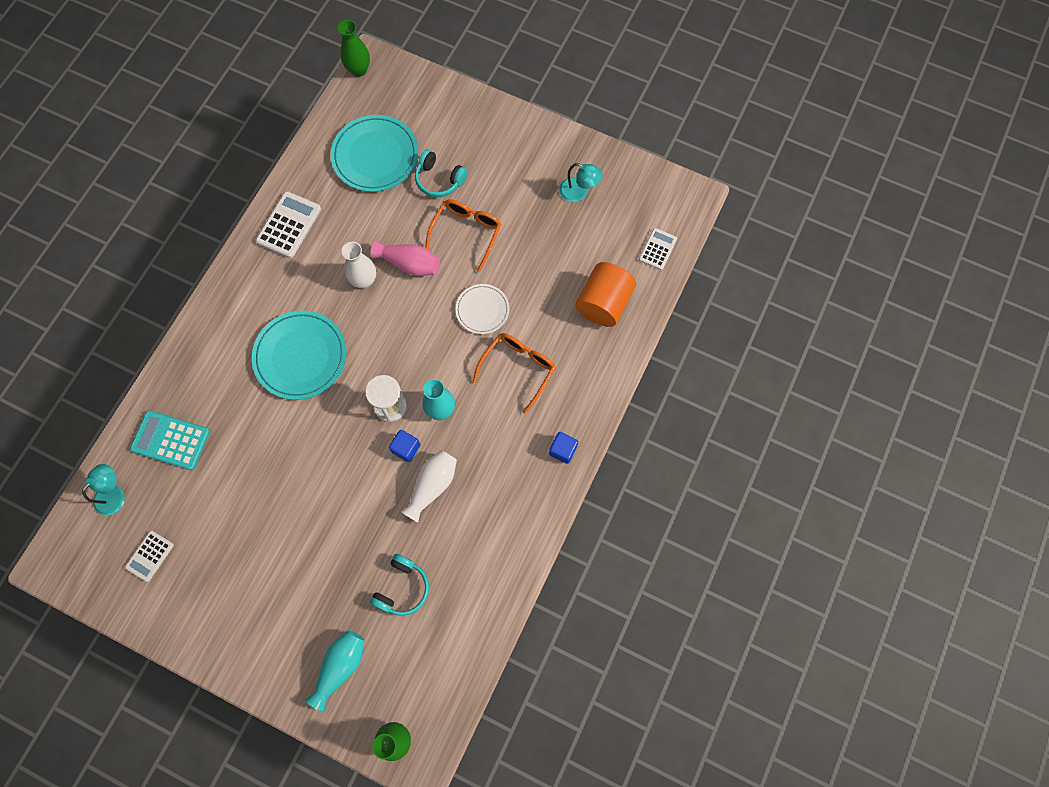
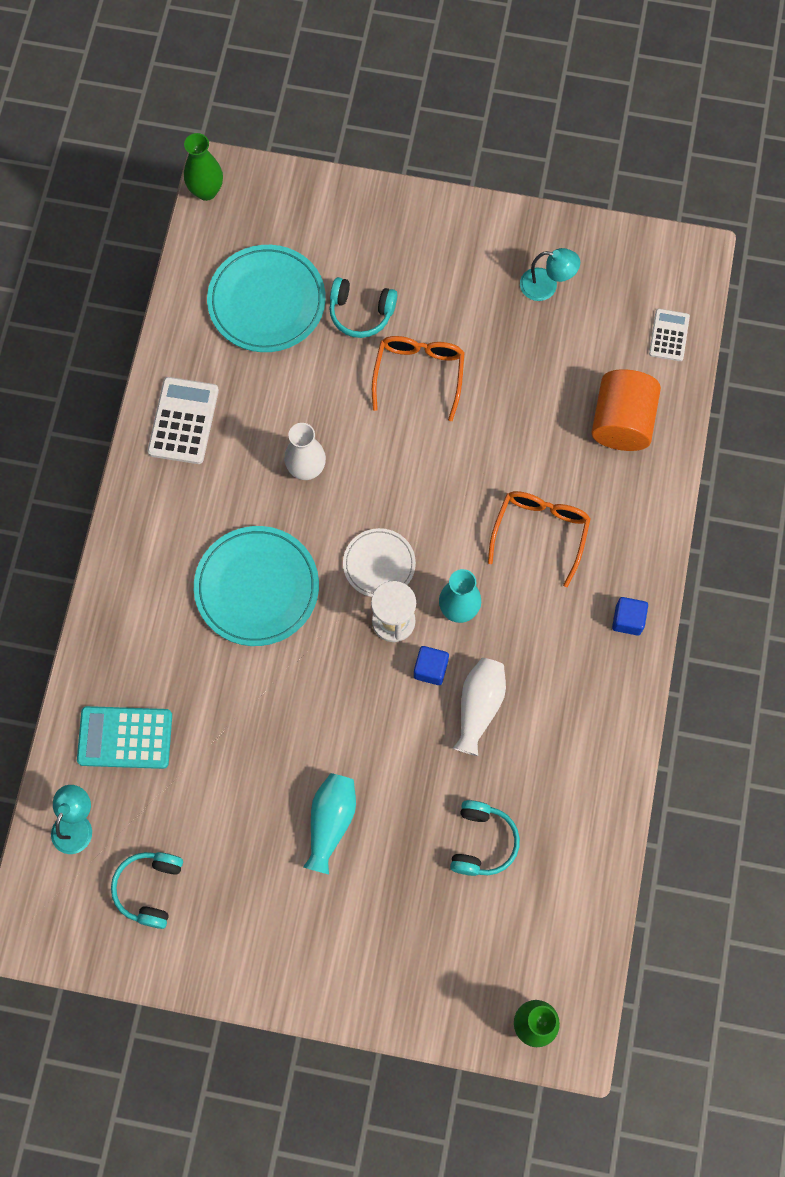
camera: 15 degrees left, 0 degrees up
(150, 556) = (149, 889): white calculator -> turquoise headphones
(340, 666) = (437, 957): turquoise vase -> turquoise vase (330, 822)
(409, 264) = (358, 433): pink vase -> none
(482, 310) = (471, 469): white plate -> white plate (379, 564)

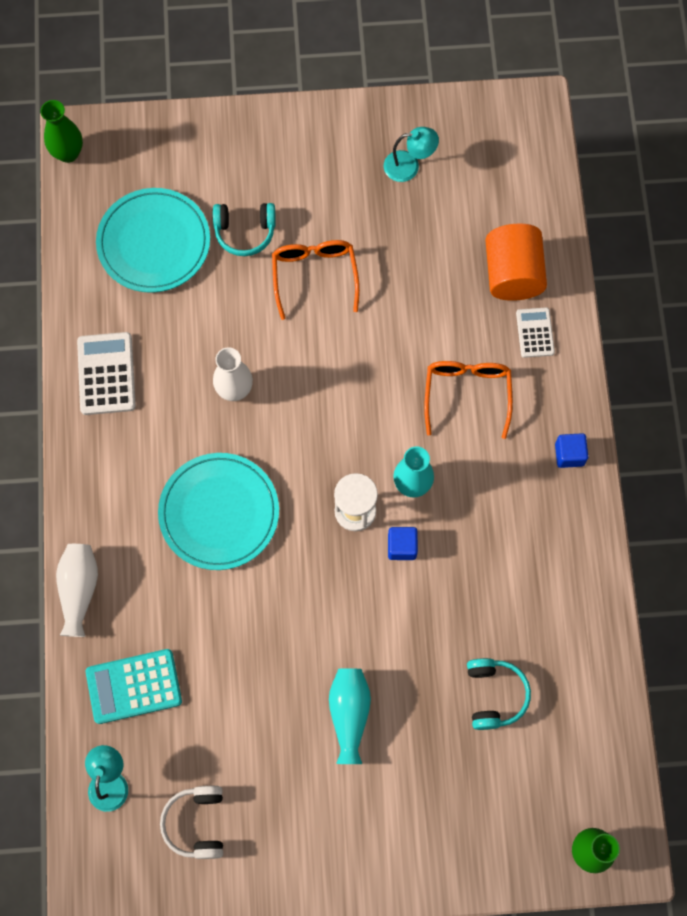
camera: 15 degrees left, 0 degrees up
(149, 889) = (197, 823): turquoise headphones -> white headphones
(379, 564) = (327, 461): white plate -> none
(479, 707) = (456, 570): white vase -> white vase (79, 590)
(669, 335) = (533, 184): white calculator -> white calculator (535, 333)

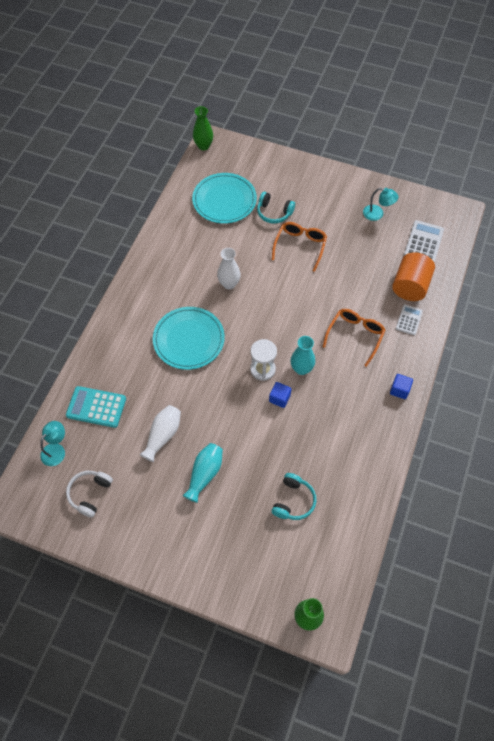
camera: 25 degrees right, 10 degrees down
(79, 590) = (95, 347): white vase -> white vase (163, 435)
(106, 374) = (167, 250): white calculator -> white calculator (423, 243)

